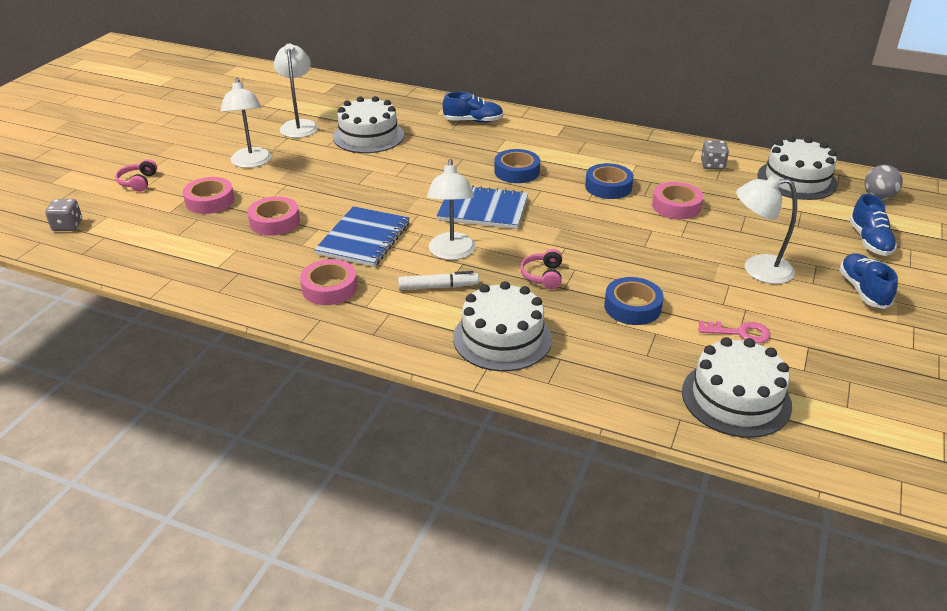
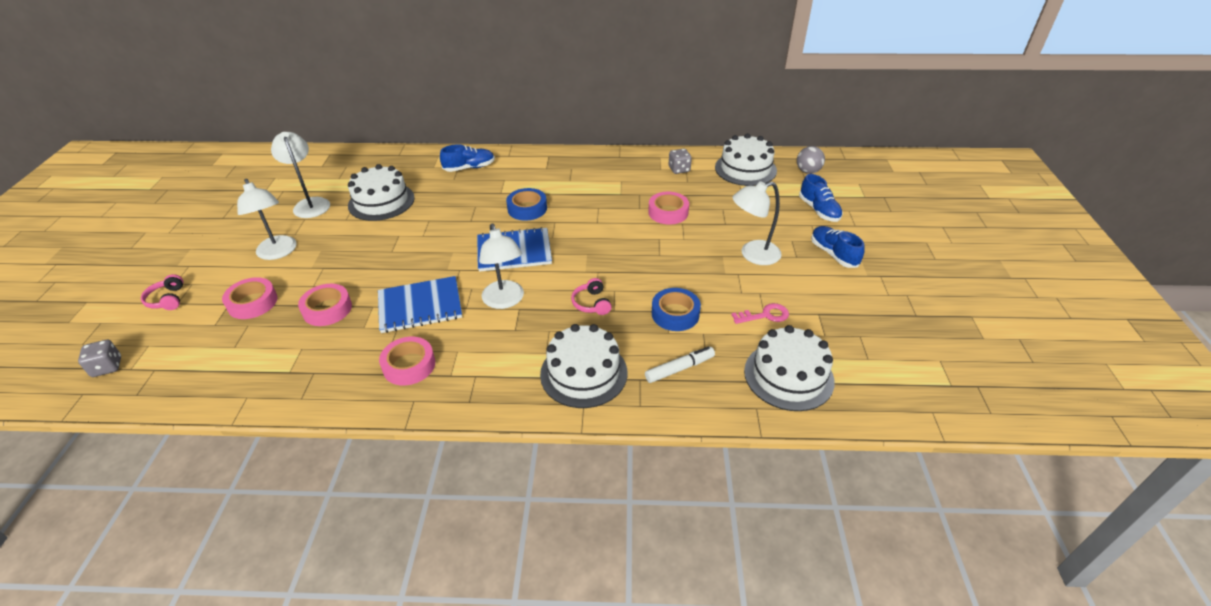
camera: 20 degrees left, 5 degrees up
(364, 239) = (420, 306): blue notebook -> blue notebook turned 75 degrees clockwise
(438, 287) = (507, 338): white marker -> white marker (679, 369)
(608, 187) = (608, 206): blue tape -> none

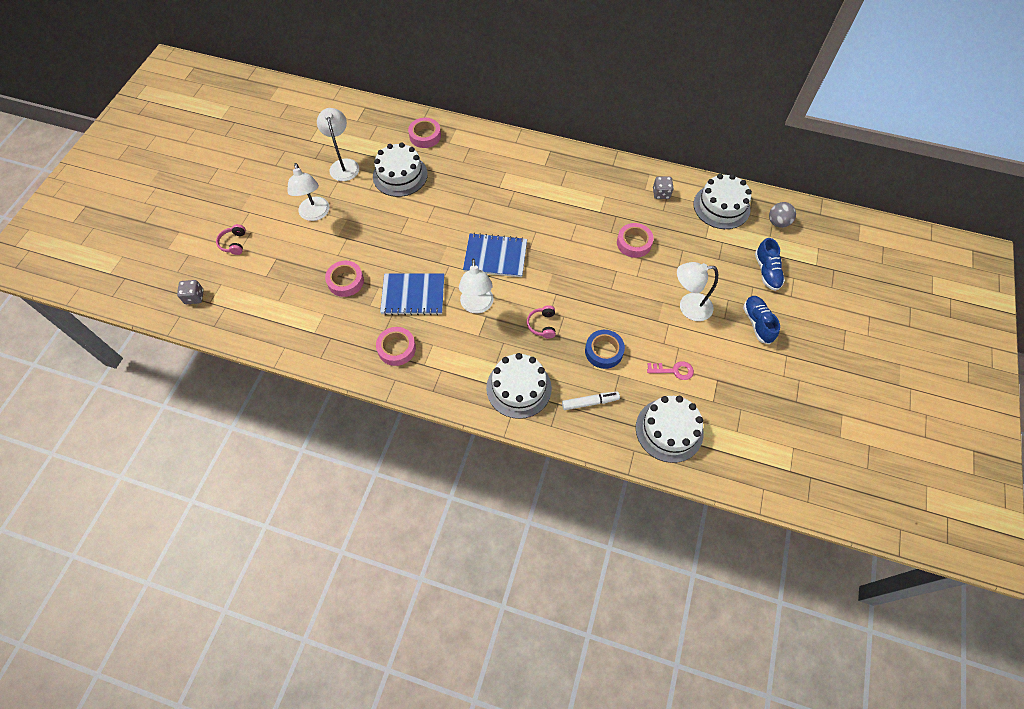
camera: 15 degrees right, 20 degrees up
(252, 303) = (293, 261): pink tape -> pink tape (425, 136)
(469, 168) = (479, 150): blue shoe -> none
(527, 209) = (517, 211): blue tape -> none

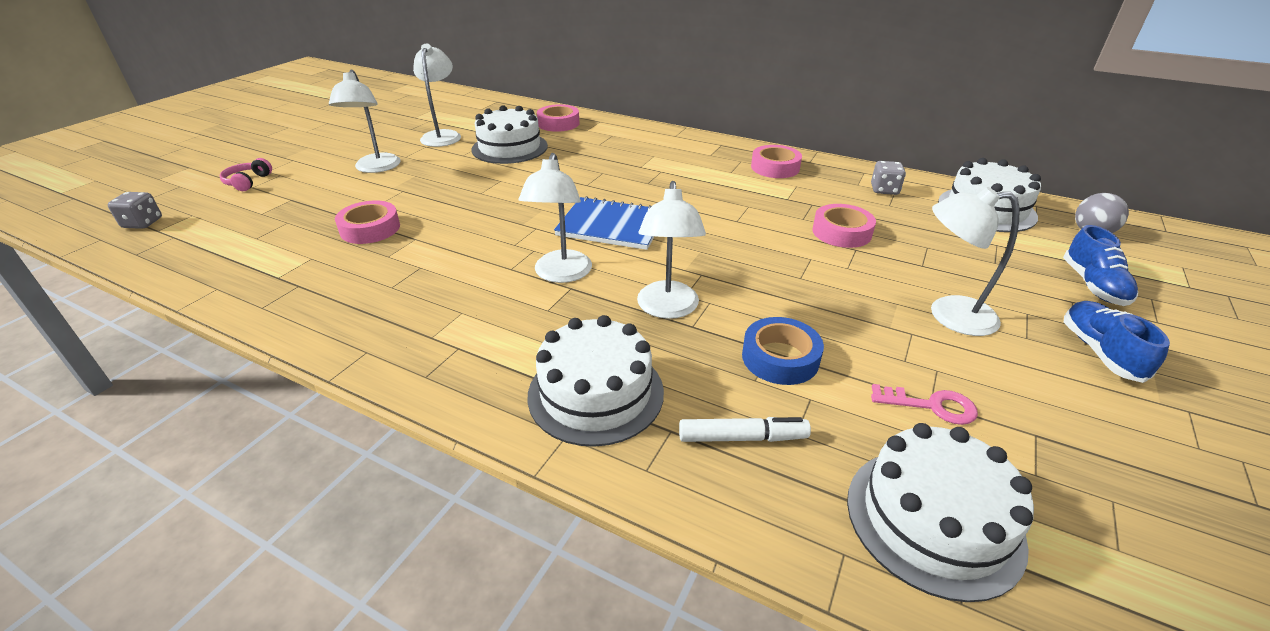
camera: 10 degrees right, 25 degrees down
(396, 348) = (397, 310): pink tape -> pink tape (775, 167)
(413, 295) = (463, 252): blue notebook -> none
(542, 325) = (667, 309): pink headphones -> white lamp

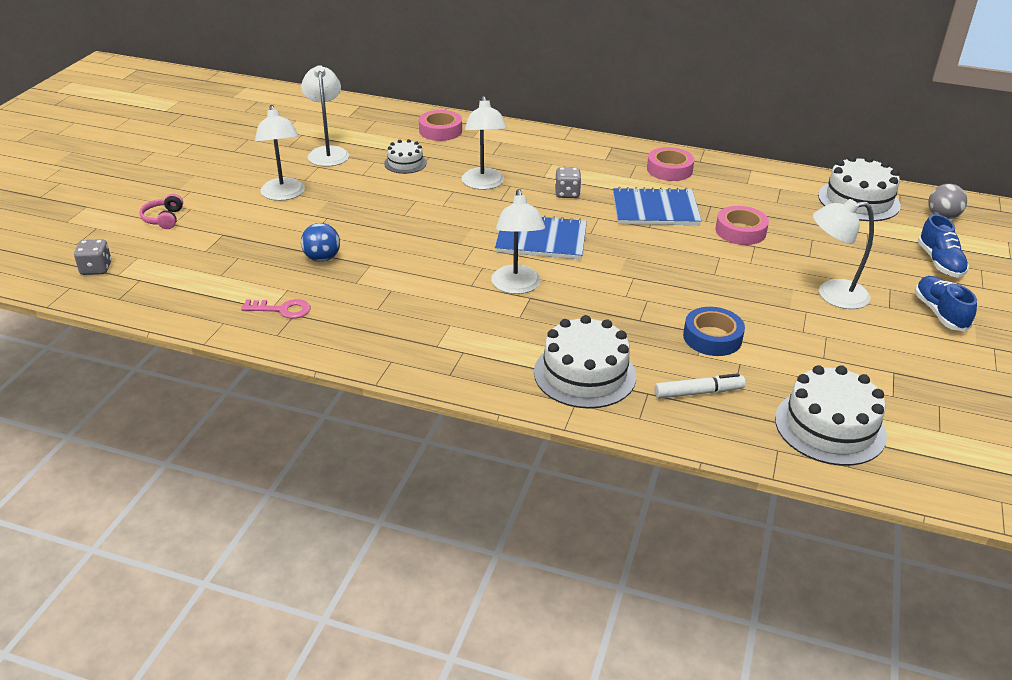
camera: 10 degrees left, 0 degrees up
(370, 229) = (322, 258): pink tape -> blue ball
(509, 148) = (405, 163): white cake -> white cake, size x0.56
(667, 309) = (616, 308): white lamp -> white lamp (483, 184)
(748, 204) = (655, 209): none -> blue notebook
(884, 190) = (771, 187): grey dice -> grey dice (567, 193)
(931, 406) = (824, 360): pink key -> pink key (282, 310)

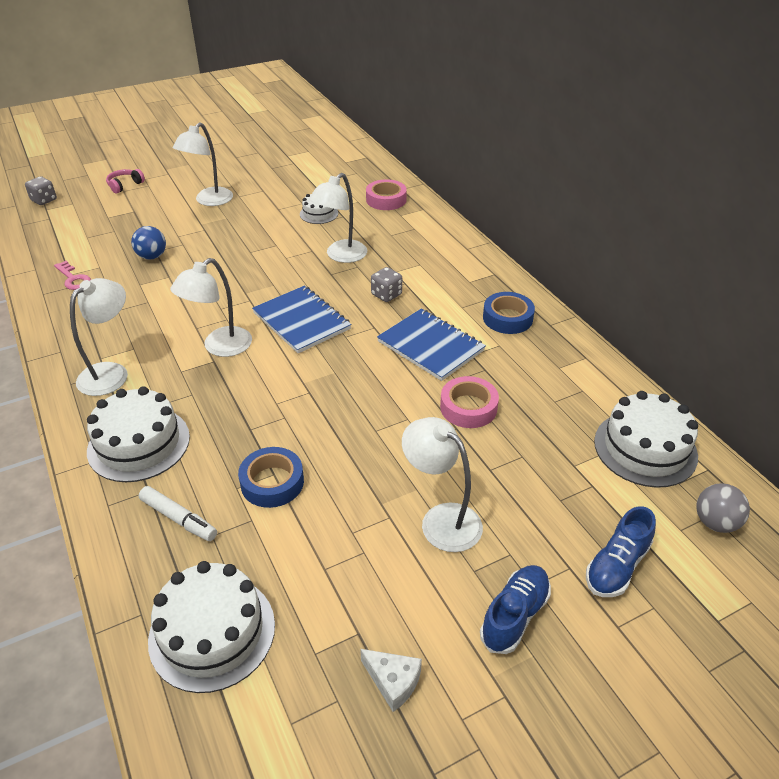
camera: 45 degrees right, 5 degrees up
(328, 152) = (285, 183): white lamp -> white lamp (111, 373)
(669, 170) = (507, 318): pink tape -> blue tape
(945, 379) = (393, 682): none -> white cheese

